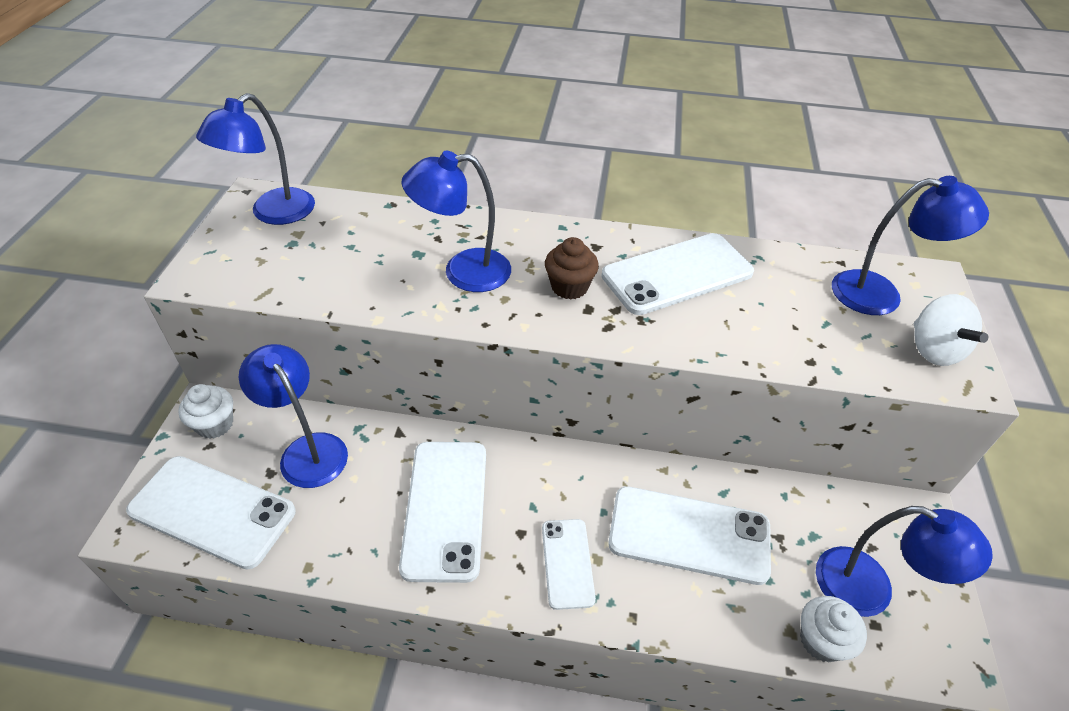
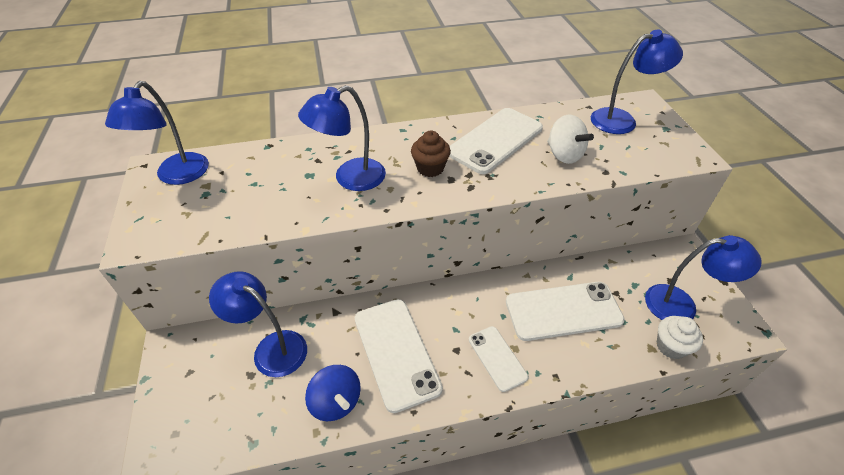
camera: 20 degrees left, 0 degrees up
(212, 511) = (218, 420): white phone -> none
(215, 424) = (186, 355): white cupcake -> none
(346, 541) = (336, 402): none -> blue spinning top
(933, 350) = (668, 144): white spinning top -> white spinning top (564, 155)

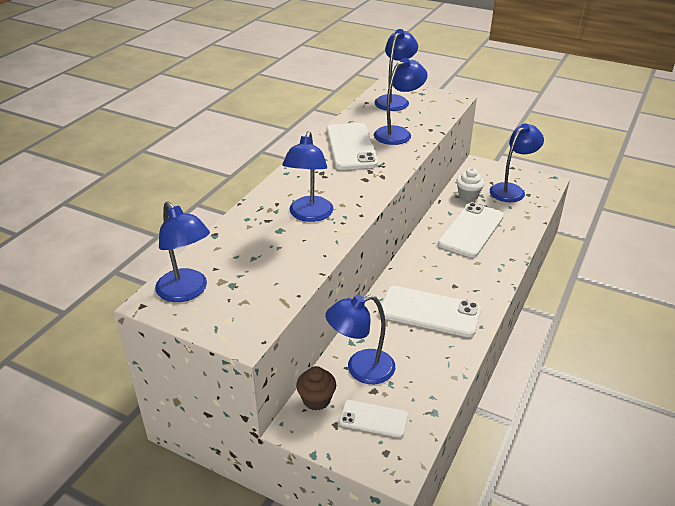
camera: 50 degrees left, 10 degrees down
(336, 402) = (440, 357): blue spinning top -> none
(430, 168) = (343, 181): brown cupcake -> brown cupcake (316, 400)
(497, 358) = (477, 273): white phone -> white phone (373, 419)
(564, 155) = (398, 133): white spinning top -> blue lamp
(671, 346) = (533, 210): white cupcake -> white cupcake (468, 195)

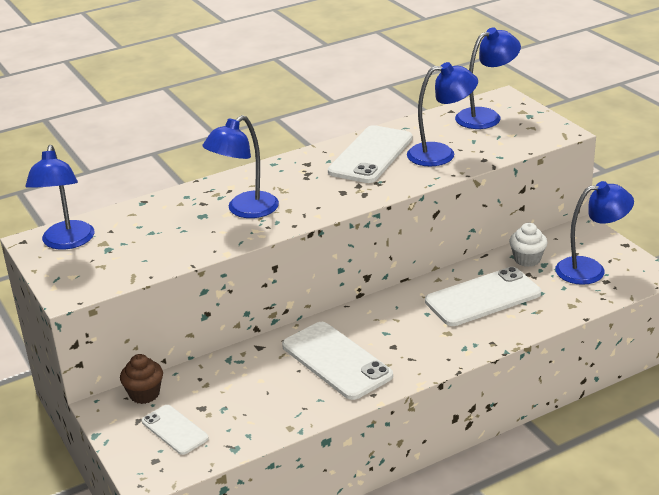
camera: 35 degrees right, 5 degrees down
(361, 369) = (210, 385): blue lamp -> none

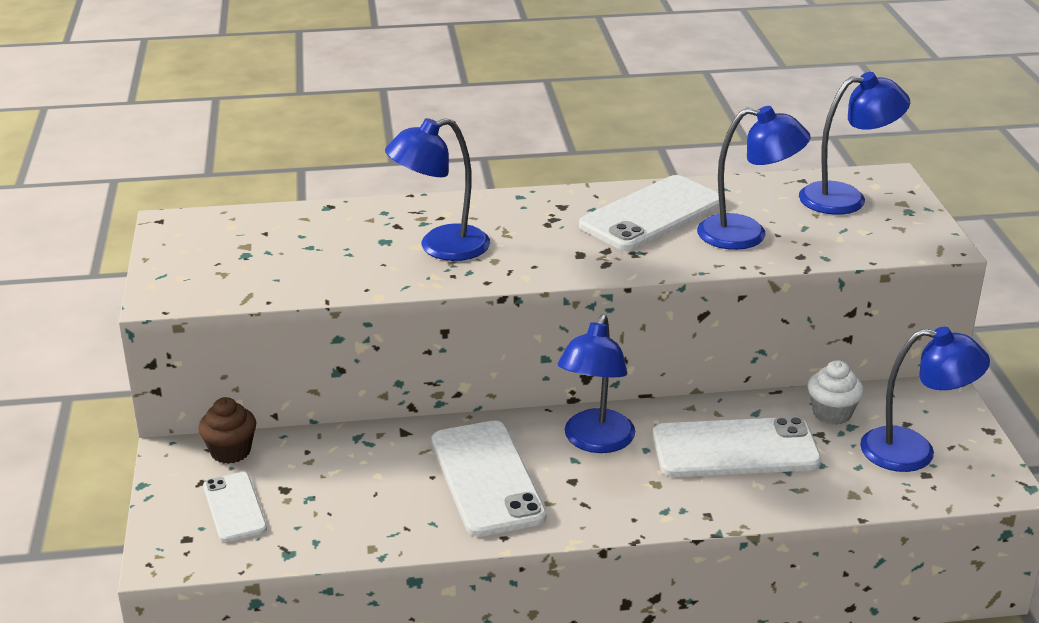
camera: 20 degrees right, 0 degrees up
(67, 242) = (206, 234): blue lamp -> blue lamp (595, 441)

